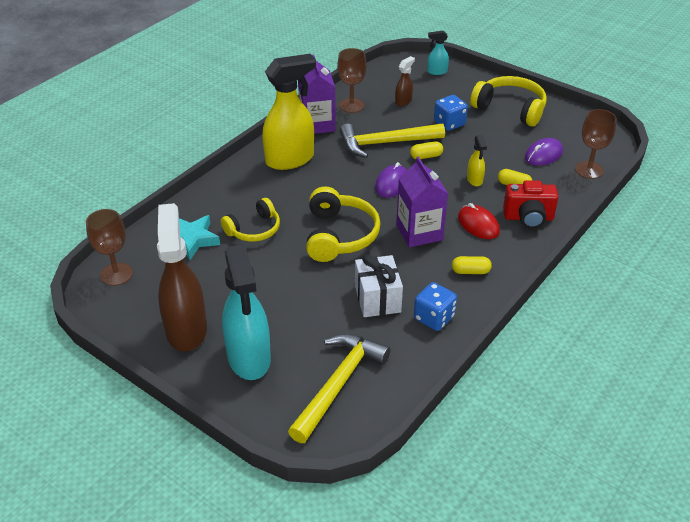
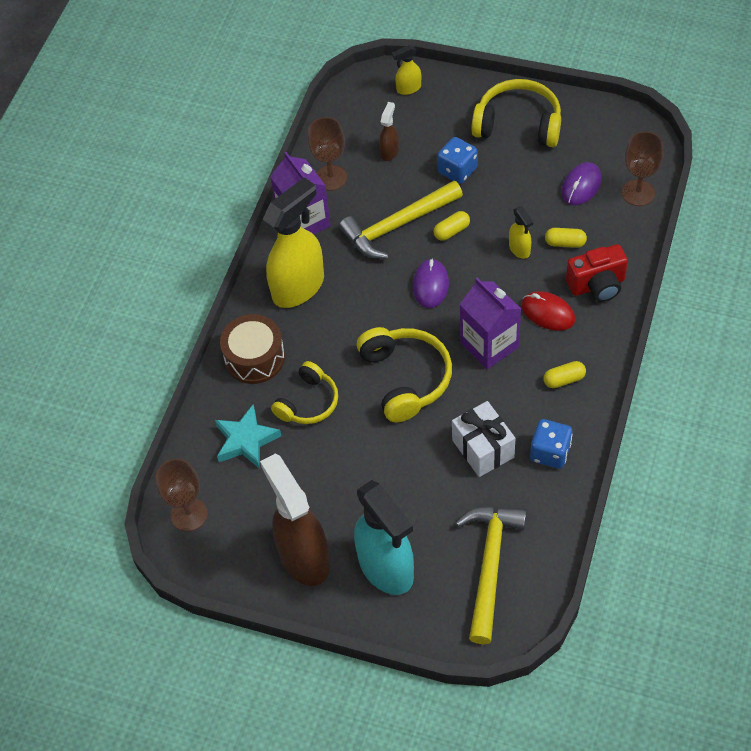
camera: 15 degrees left, 15 degrees up
(231, 192) = (255, 358): none -> brown drum
(437, 72) = (408, 88): turquoise spray bottle -> yellow spray bottle

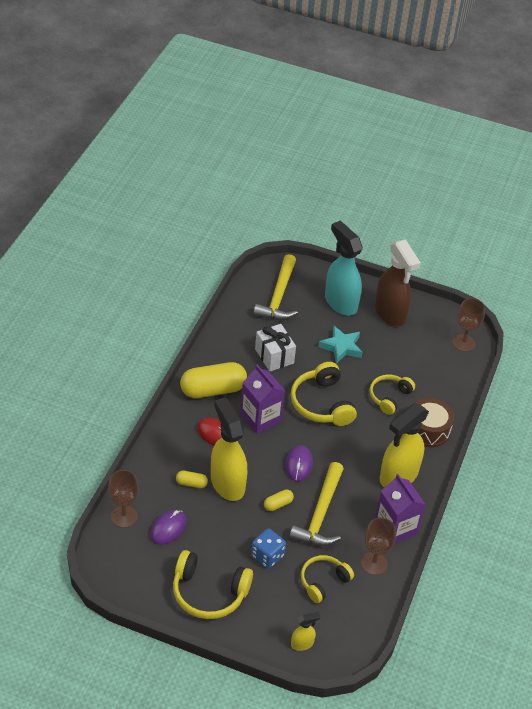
camera: 175 degrees right, 10 degrees down
(246, 440) = (430, 379): turquoise star -> turquoise star (341, 347)
(389, 151) = (323, 581): brown spray bottle -> yellow headphones
(397, 226) = (320, 514): yellow hammer -> yellow hammer turned 135 degrees clockwise
(519, 249) = (227, 483): yellow spray bottle -> yellow spray bottle, size x2.21
(550, 452) = (231, 349): blue dice -> none
(564, 379) = (213, 389): yellow capsule -> yellow capsule, size x2.22
(597, 285) = (175, 449): red camera -> none

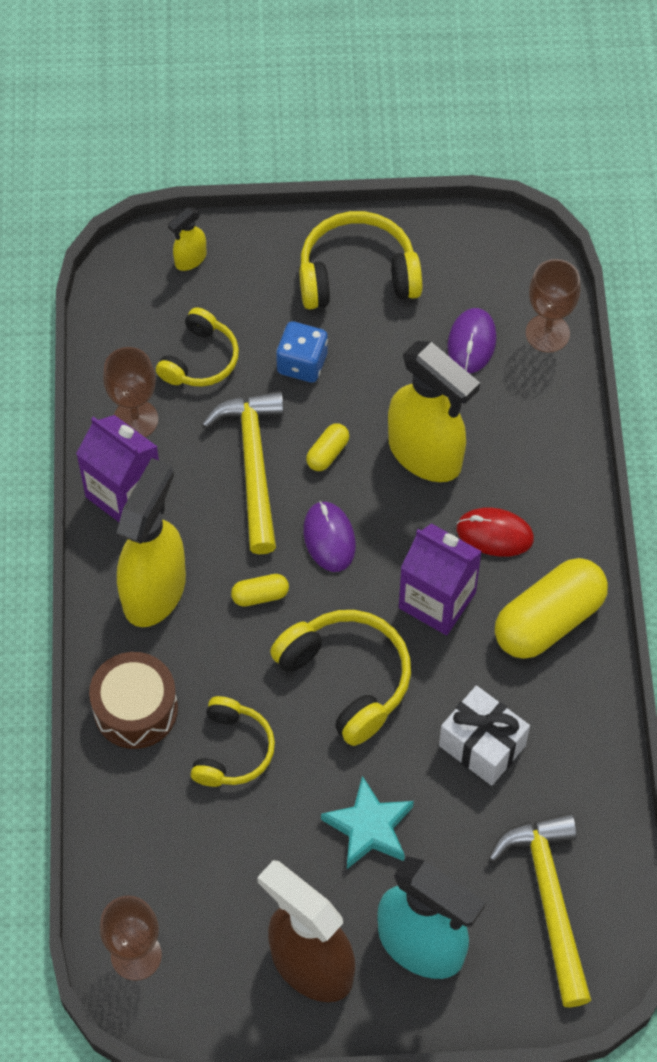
camera: 160 degrees right, 15 degrees up
(191, 483) = (480, 429): yellow capsule -> yellow capsule (260, 595)

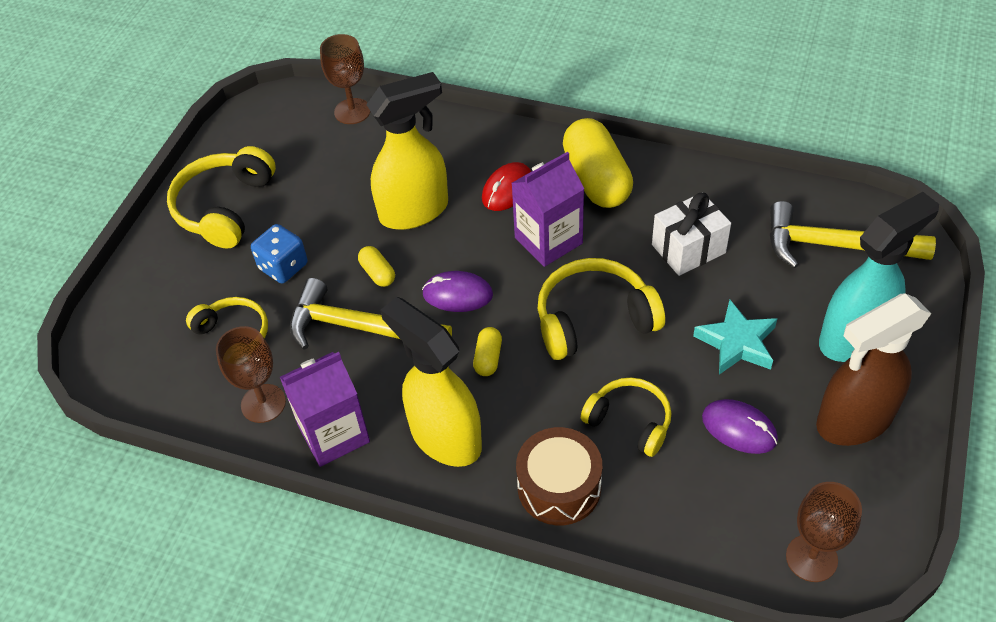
camera: 65 degrees left, 10 degrees down
(190, 259) = (129, 316): yellow spray bottle -> none
(471, 342) = (332, 156): purple mouse -> purple mouse (739, 429)

